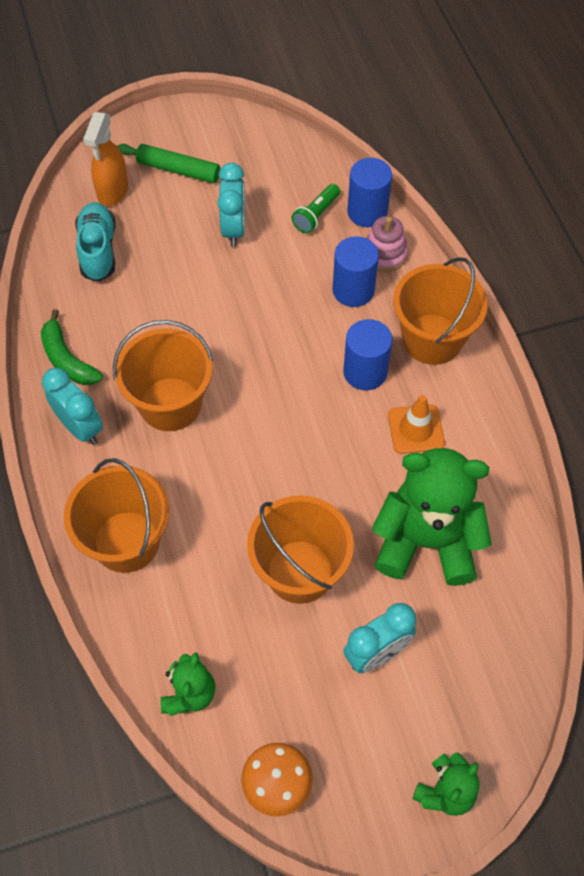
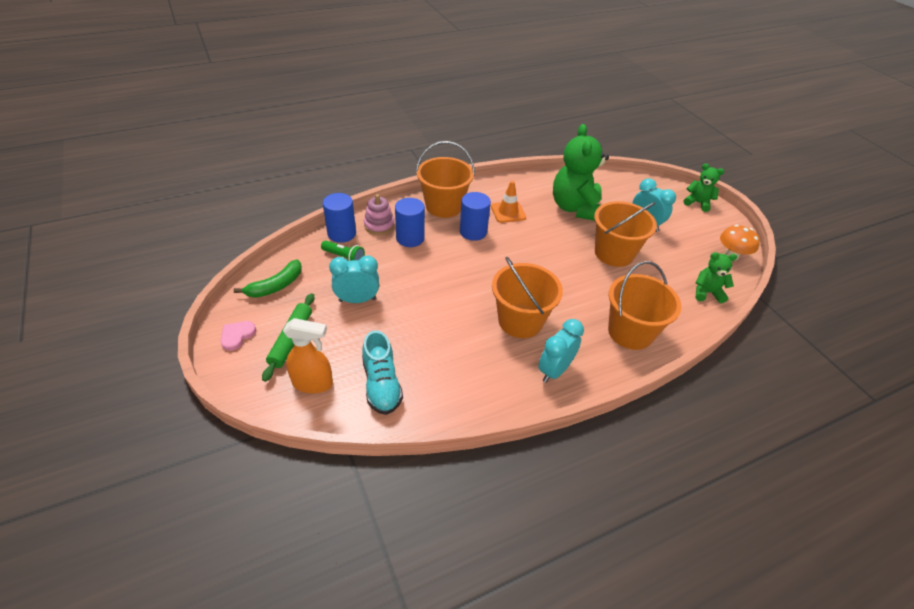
camera: 100 degrees left, 15 degrees down
(67, 359) = (496, 389): green banana -> green banana (276, 286)
(98, 250) = (381, 384): turquoise shoe -> turquoise shoe turned 90 degrees counterclockwise
(192, 125) = (237, 336): none -> pink heart

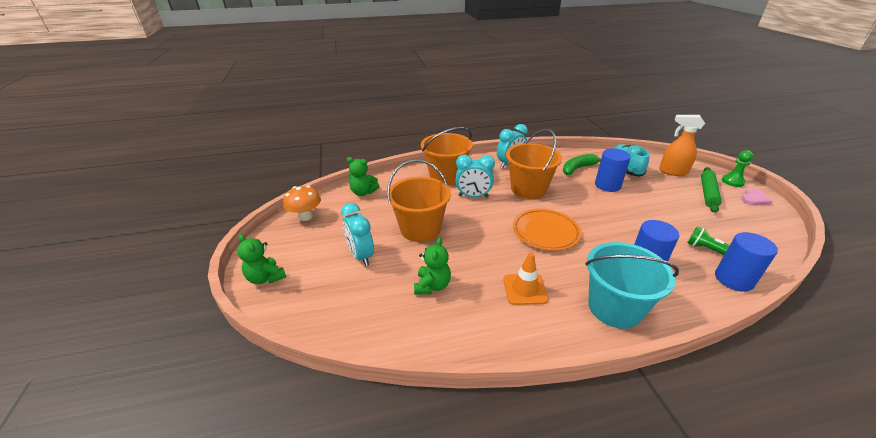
camera: 165 degrees left, 10 degrees down
(237, 370) = (732, 181): none -> green pawn
(276, 286) = (758, 230): green banana -> green banana (578, 168)
(357, 300) = (671, 213): turquoise clock -> turquoise clock (473, 196)
(379, 225) = (692, 286): pink stacking toy -> none
(444, 206) = (614, 308): orange bucket -> turquoise bucket
(473, 232) = (570, 266): blue cylinder -> blue cylinder (607, 185)
(495, 262) = (545, 232): none -> orange plate
(576, 208) = (432, 286): green teddy bear -> green teddy bear, size x0.51

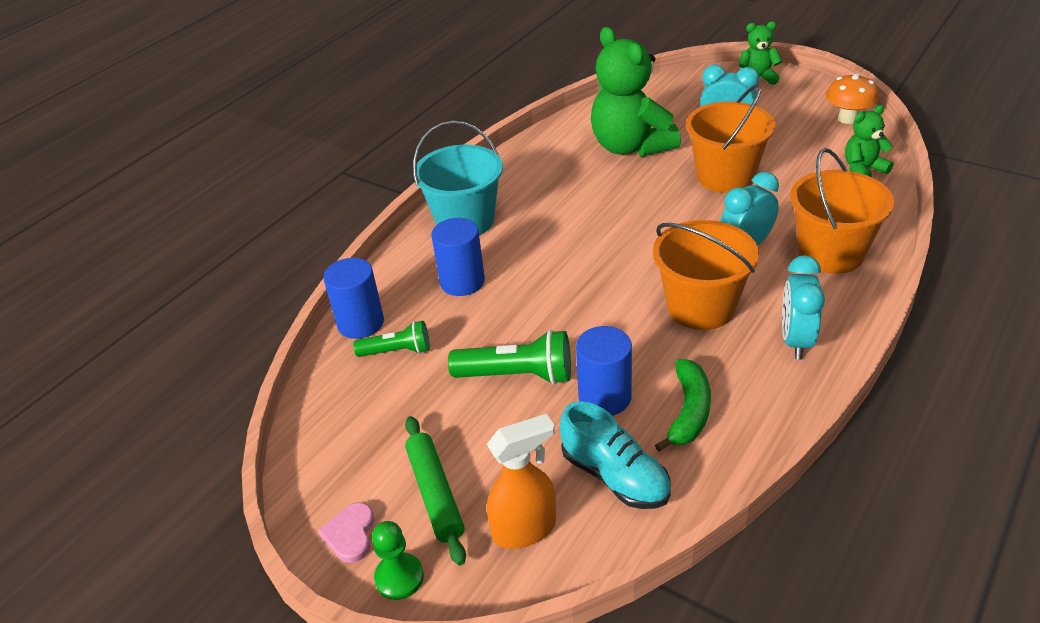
camera: 140 degrees right, 5 degrees up
(432, 286) = (631, 147): green teddy bear -> green teddy bear, size x1.97
(525, 289) = (554, 189): orange traffic cone -> none
(545, 232) = (601, 255): orange plate -> none
(642, 209) = (518, 375): none -> green flashlight

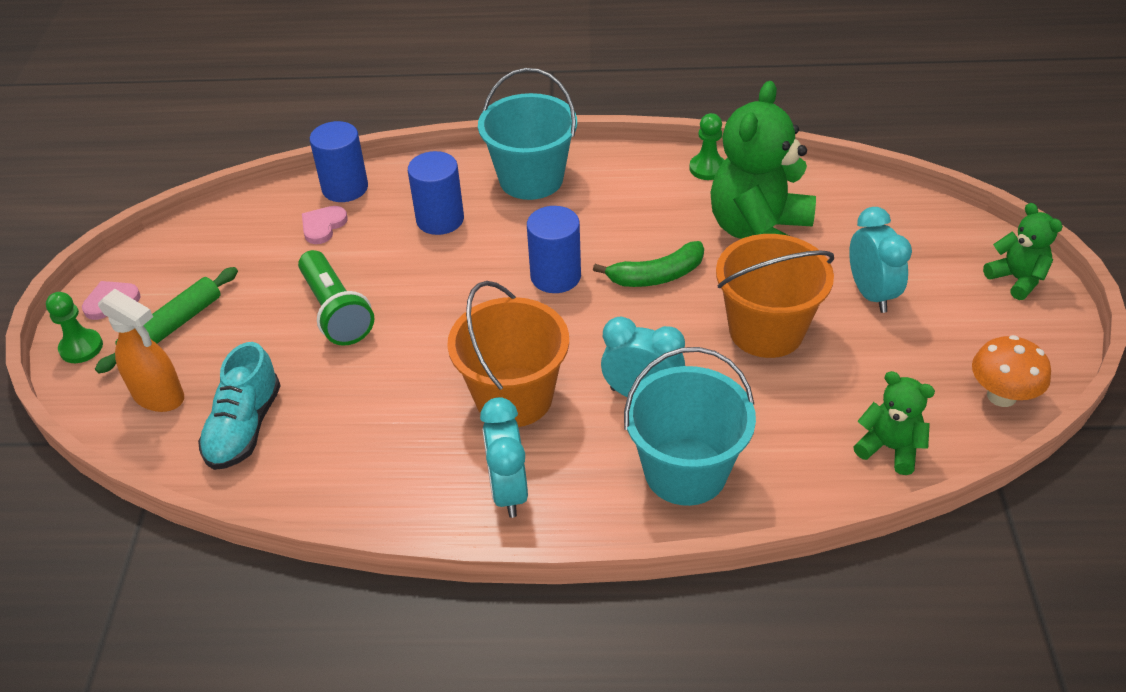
camera: 55 degrees right, 5 degrees up
(397, 351) = (323, 226): green flashlight -> pink heart
(542, 143) = (707, 168): none -> green pawn
(604, 397) = (340, 380): blue cylinder -> blue cylinder (555, 276)
(689, 412) = (353, 446): green banana -> green banana (656, 276)
(796, 341) = (508, 491): turquoise clock -> turquoise clock turned 75 degrees counterclockwise
(831, 253) = (685, 471): orange bucket -> turquoise bucket

